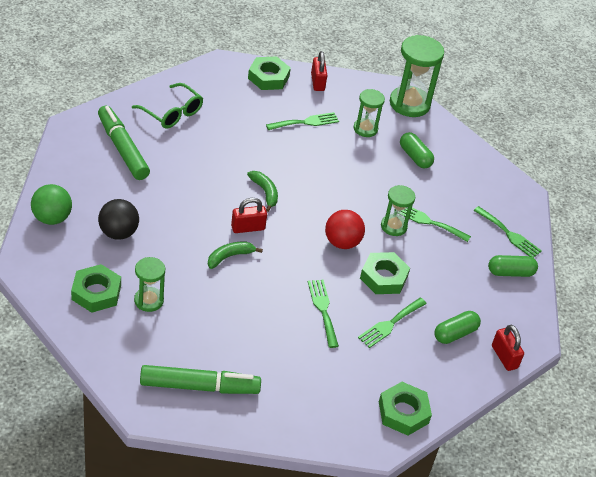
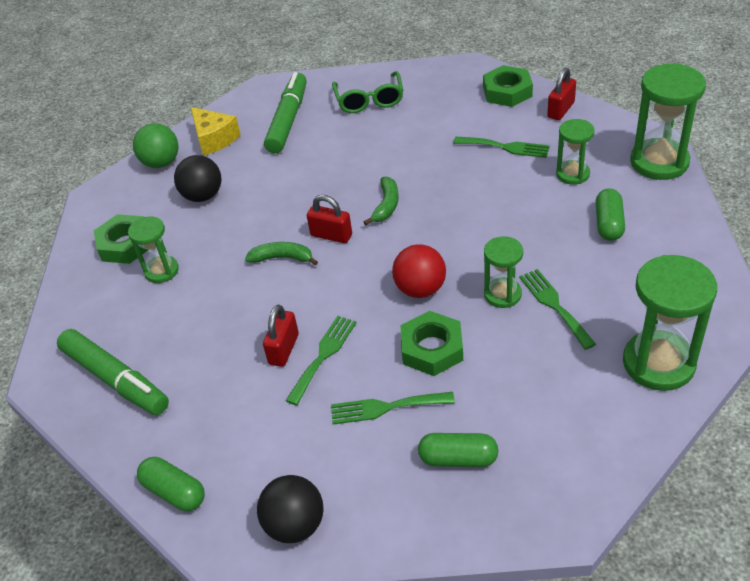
camera: 50 degrees right, 0 degrees up
(76, 184) = (214, 139): none -> yellow cheese
(403, 412) = (295, 525): green nut -> black ball
(504, 357) = (499, 523): red padlock -> red padlock (284, 349)
(509, 234) = (658, 363): green fork -> green hourglass
(510, 272) = (614, 414): green capsule -> green capsule (174, 492)

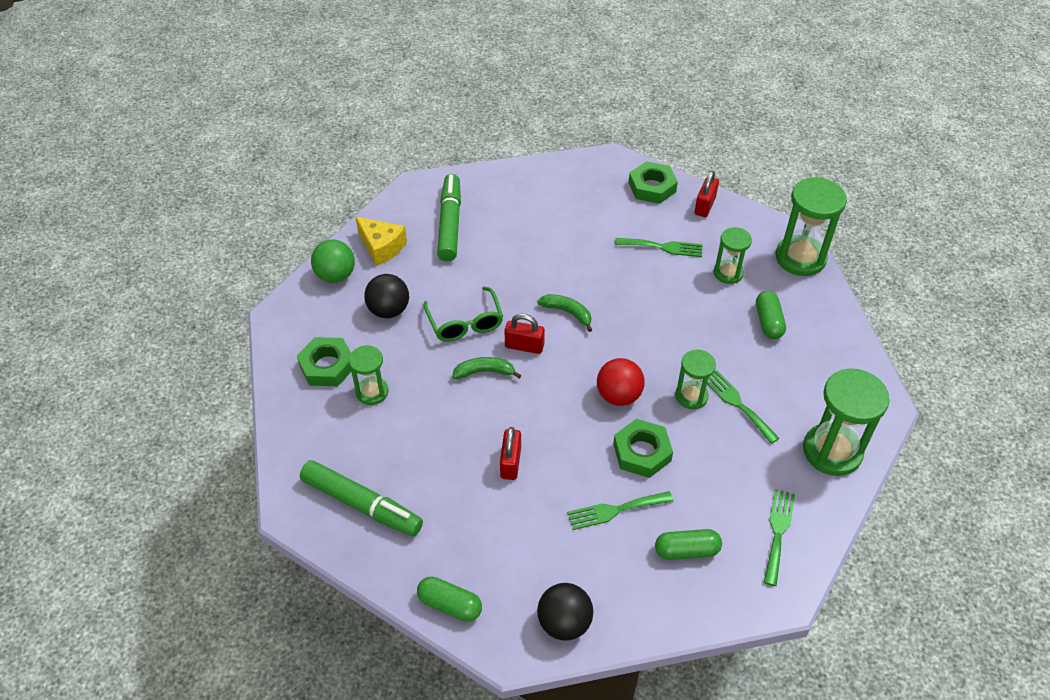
camera: 15 degrees left, 5 degrees up
(323, 355) = (548, 466): green fork -> green fork (778, 532)
(369, 100) = (524, 200): green glasses -> green glasses (465, 323)
(386, 205) = (568, 313): green banana -> green banana turned 60 degrees counterclockwise

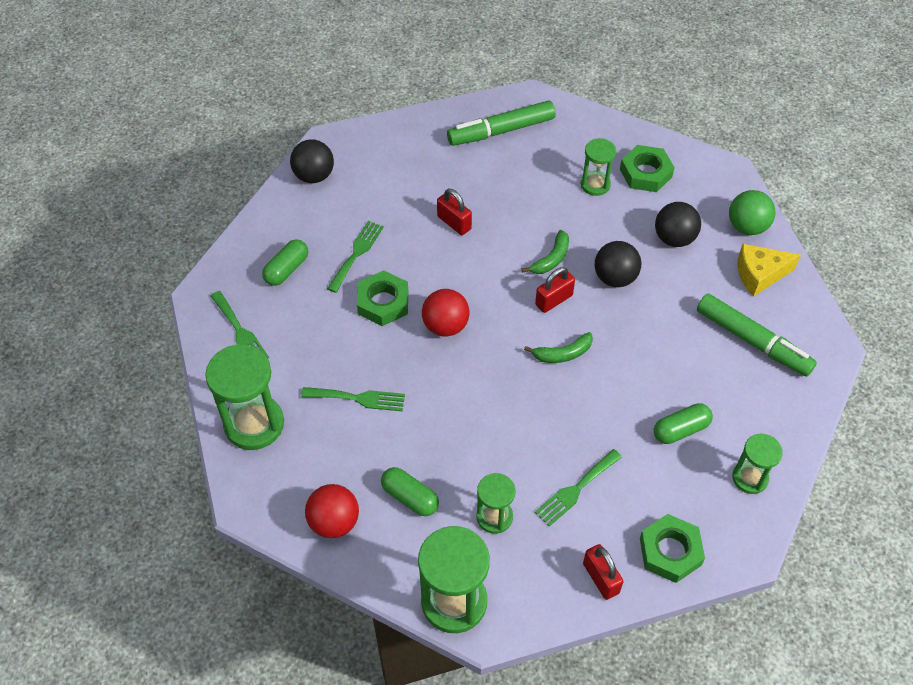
camera: 130 degrees right, 5 degrees up
(450, 605) = (385, 132): green capsule -> green capsule (681, 430)
(465, 323) = (615, 278): green glasses -> black ball
(691, 396) = (397, 373): green hourglass -> green hourglass (750, 478)
(833, 348) = (334, 522): none -> red ball

